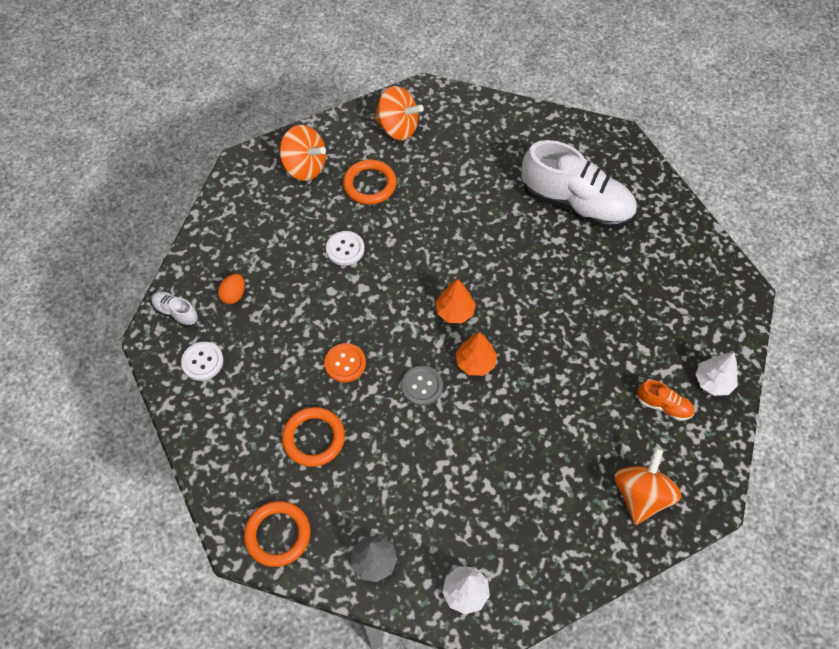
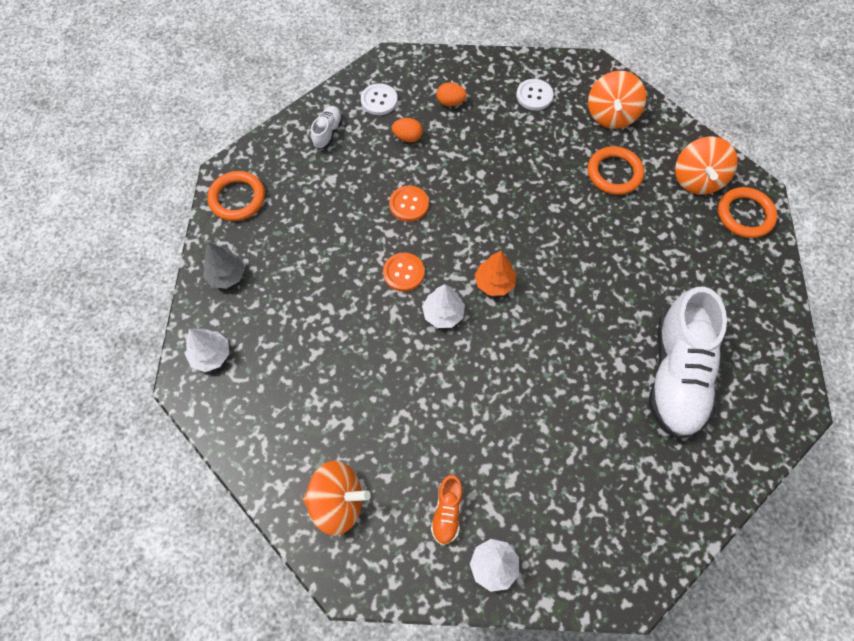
camera: 75 degrees right, 5 degrees up
(176, 313) = (419, 68): white shoe -> white shoe (327, 132)
(262, 345) = (407, 137): none -> orange egg
(314, 438) = (329, 200): orange ring -> orange ring (745, 215)
(345, 249) = (530, 172): white button -> white button (534, 95)
(422, 386) = (403, 272): grey button -> orange button
(475, 362) = (443, 314): orange tree -> white tree

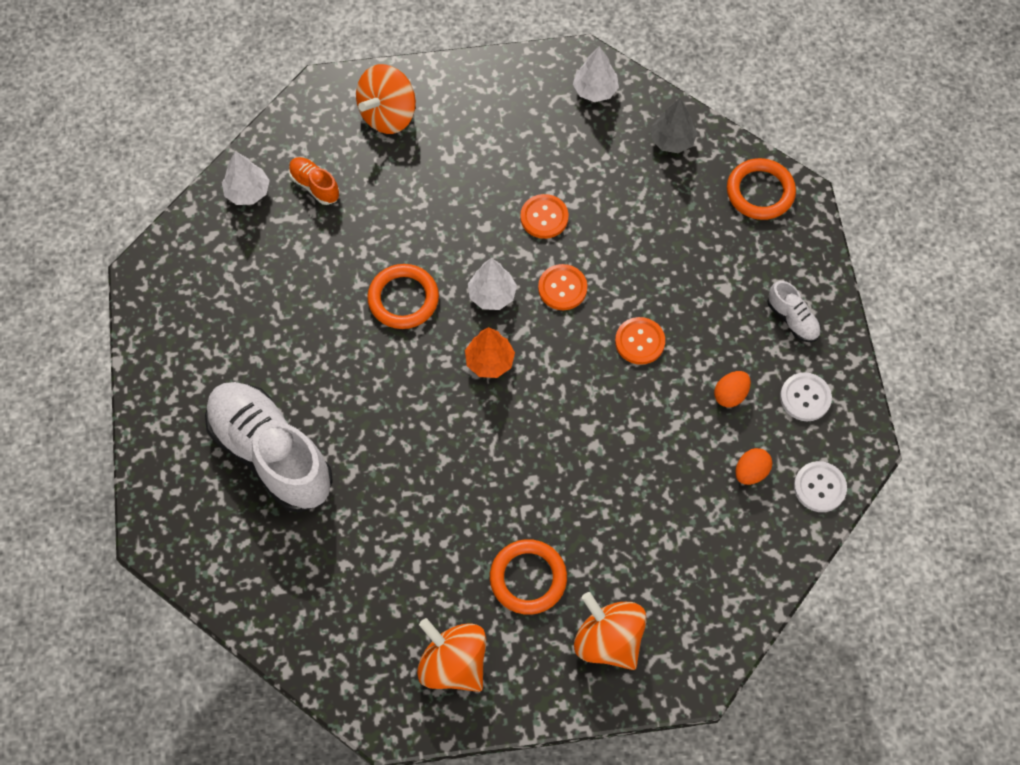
camera: 125 degrees right, 0 degrees up
(354, 319) = (544, 217): none -> orange button
(534, 95) = (698, 573): white button -> white button (819, 487)
(745, 215) = (373, 677): orange ring -> orange ring (403, 299)

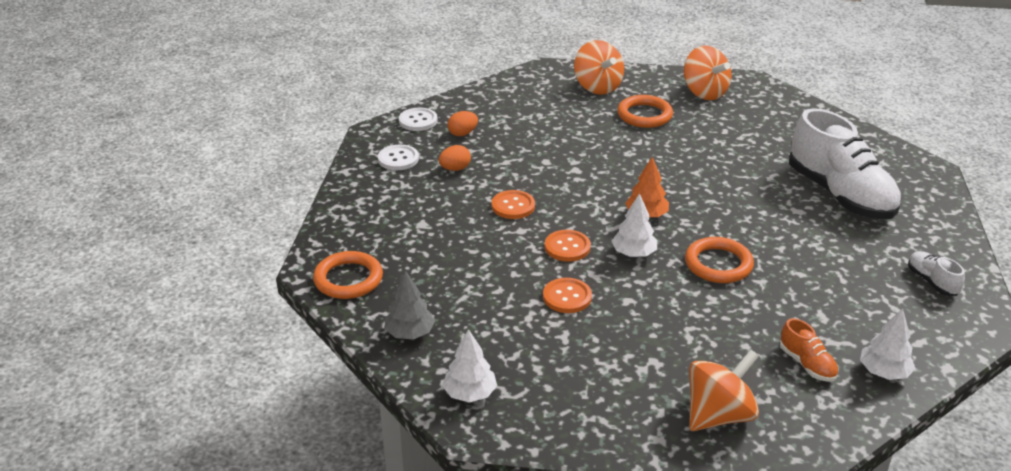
camera: 165 degrees left, 30 degrees down
(792, 319) = (378, 198): white shoe -> white shoe (931, 282)

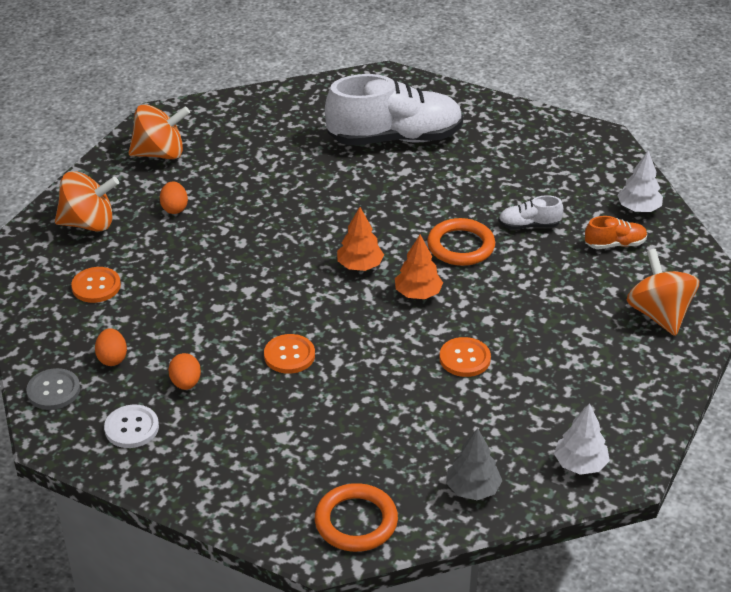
camera: 70 degrees left, 5 degrees up
(418, 121) = (53, 391): white button -> grey button
(567, 247) = (384, 335): orange button -> orange button (96, 286)
(633, 253) = (418, 293): white tree -> orange tree
(644, 115) = (174, 208): orange ring -> orange egg
(931, 282) = (540, 140): white shoe -> white shoe (529, 225)

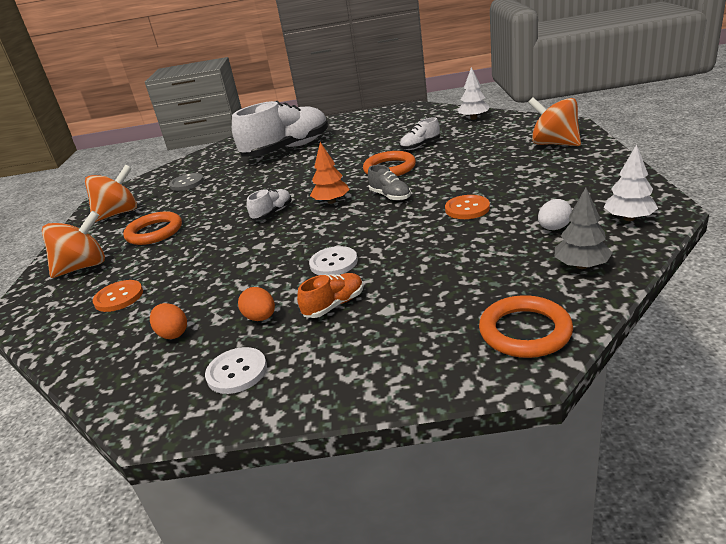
camera: 25 degrees left, 10 degrees down
(53, 391) = (128, 383): grey button -> grey button (187, 183)
(174, 208) = (154, 232): orange egg -> orange ring
(289, 355) = (333, 263): orange button -> white button
(294, 248) = (272, 213): none -> white shoe
(418, 293) = (390, 196): orange tree -> grey shoe
(505, 433) = (554, 228): none -> white egg
(615, 244) = (482, 133): orange shoe -> orange shoe (334, 305)

